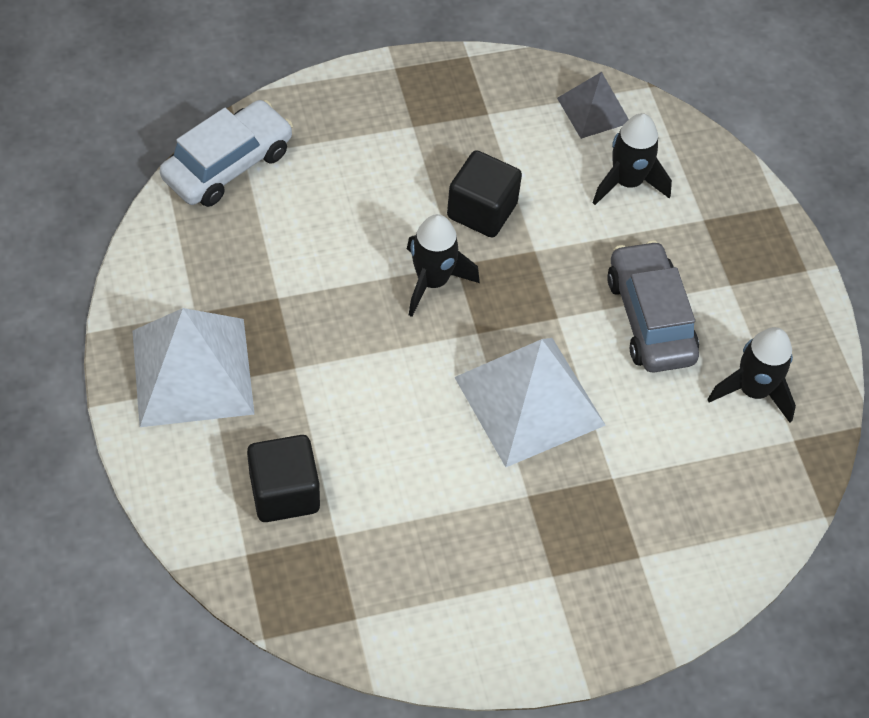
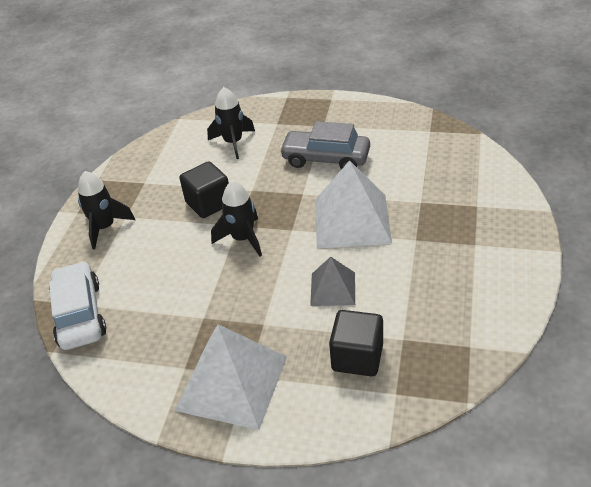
camera: 55 degrees left, 15 degrees down
(593, 110) = (177, 142): grey pyramid -> grey pyramid (333, 289)
(753, 391) = (393, 136): black rocket -> black rocket (105, 227)

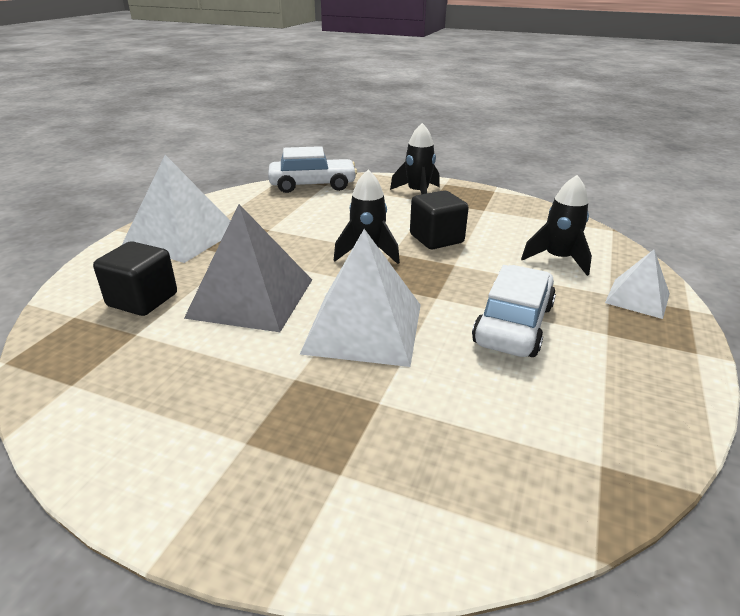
camera: 95 degrees right, 10 degrees down
(279, 113) = (637, 298): none -> white pyramid
(326, 159) = (513, 324): grey car -> white car
(333, 289) = (251, 298): grey pyramid -> grey pyramid, size x1.80

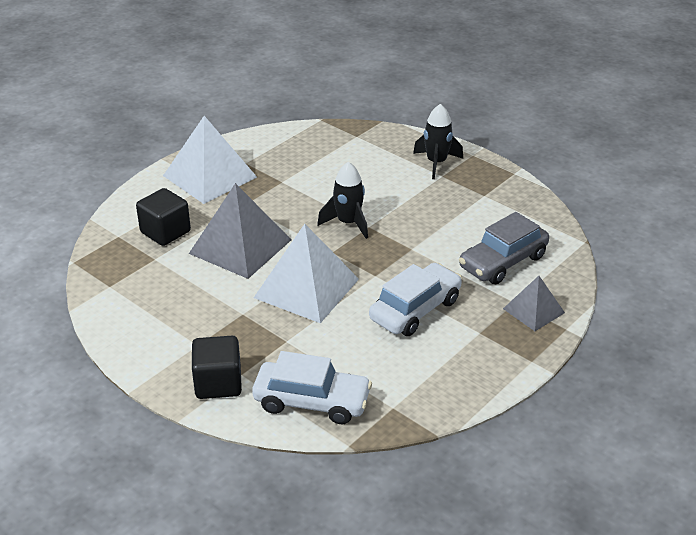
camera: 20 degrees right, 5 degrees up
(313, 185) = (344, 134): white car -> white car (312, 402)
(436, 239) = (415, 220): black cube -> black cube (218, 383)
(558, 259) = (503, 262): black rocket -> grey car
(637, 298) = (533, 310): white pyramid -> grey pyramid

